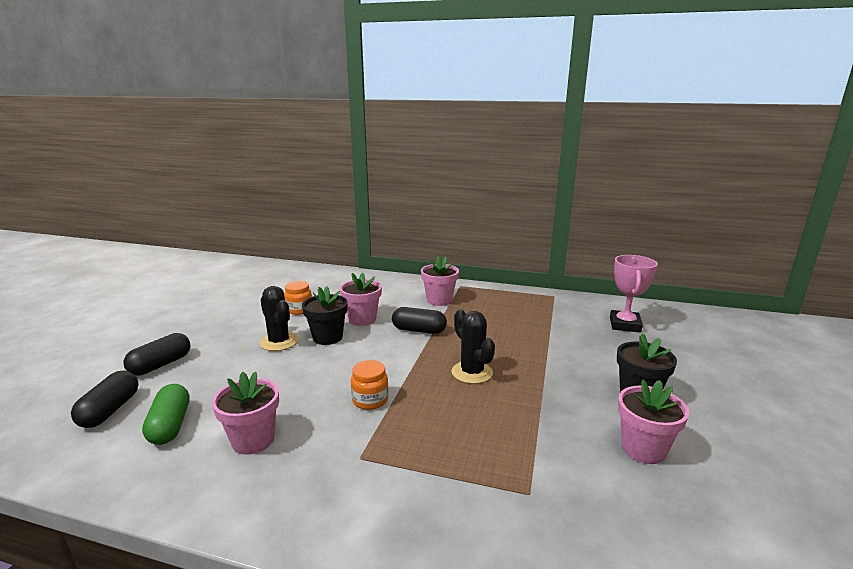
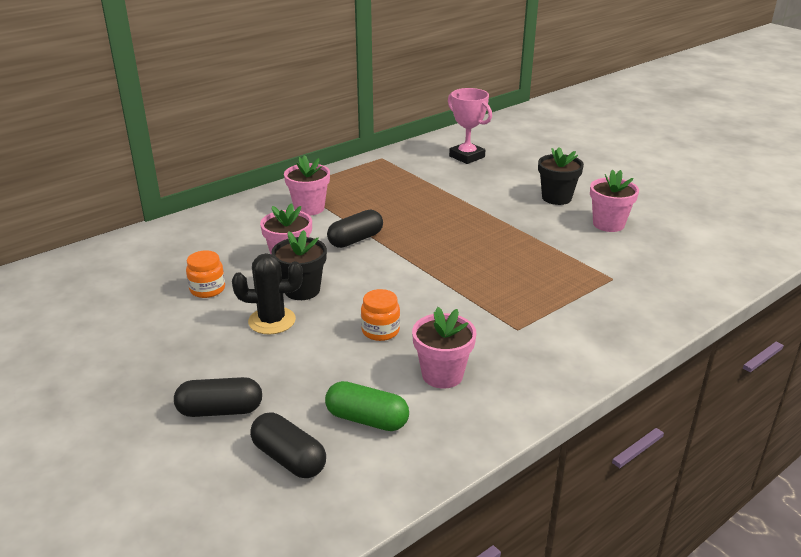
camera: 55 degrees left, 10 degrees up
(161, 365) = (220, 410): black capsule -> black capsule turned 75 degrees counterclockwise
(370, 400) = (445, 301): orange jar -> orange jar (380, 331)
(472, 372) = (457, 243): black cactus -> none

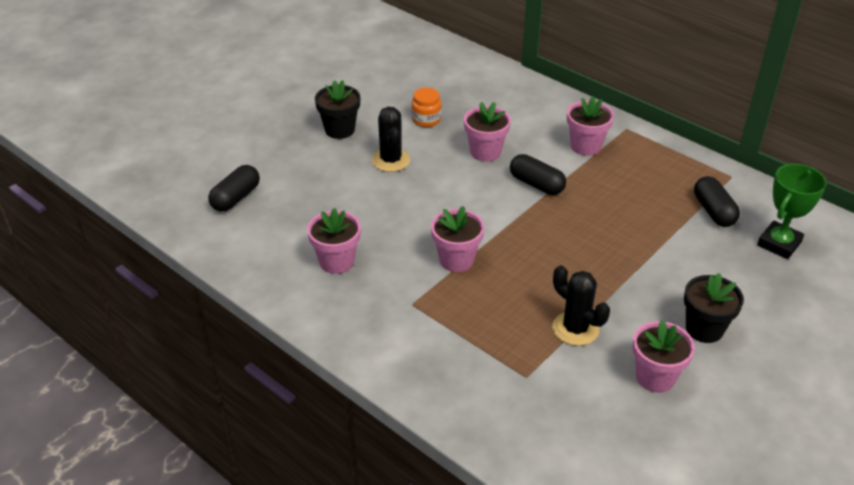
camera: 80 degrees right, 10 degrees up
(220, 410) = (281, 159): black capsule -> black capsule (713, 211)
(302, 290) = (439, 167): black flower pot -> black flower pot (339, 130)
(367, 419) = (278, 227): green capsule -> none
(380, 331) = (390, 220): orange jar -> none
(456, 296) = (456, 260): none -> pink flower pot
(467, 156) = (779, 244): pink trophy -> green trophy
(555, 248) = (575, 329): none -> black cactus

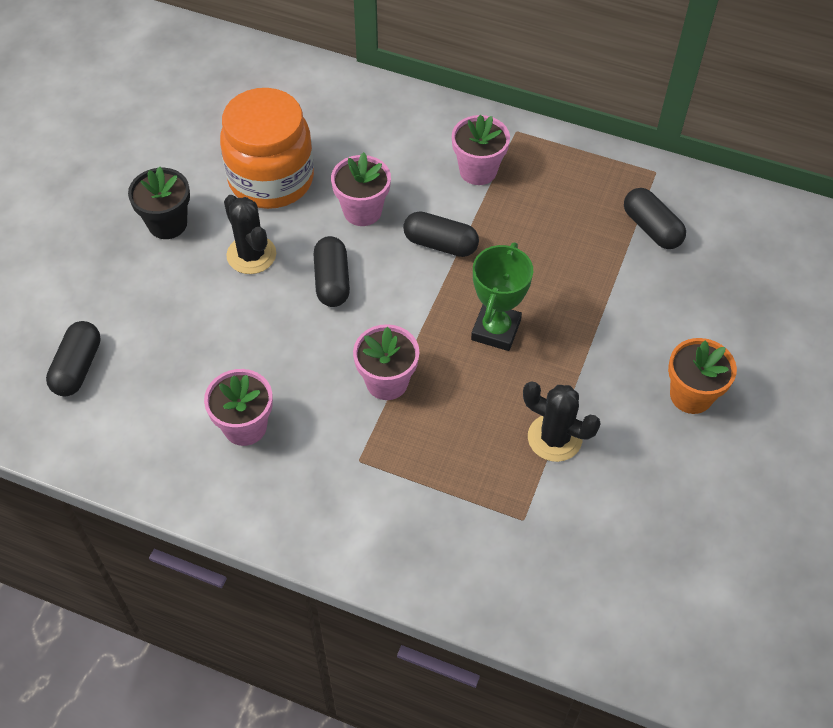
camera: 20 degrees left, 15 degrees up
(426, 120) = (271, 179): orange jar -> orange jar, size x2.28
(443, 189) = (332, 281): none -> black capsule
(655, 377) = (660, 476): pink flower pot -> none
(704, 329) = (691, 395): black flower pot -> orange flower pot
(779, 244) = (734, 254): green trophy -> green trophy (496, 330)

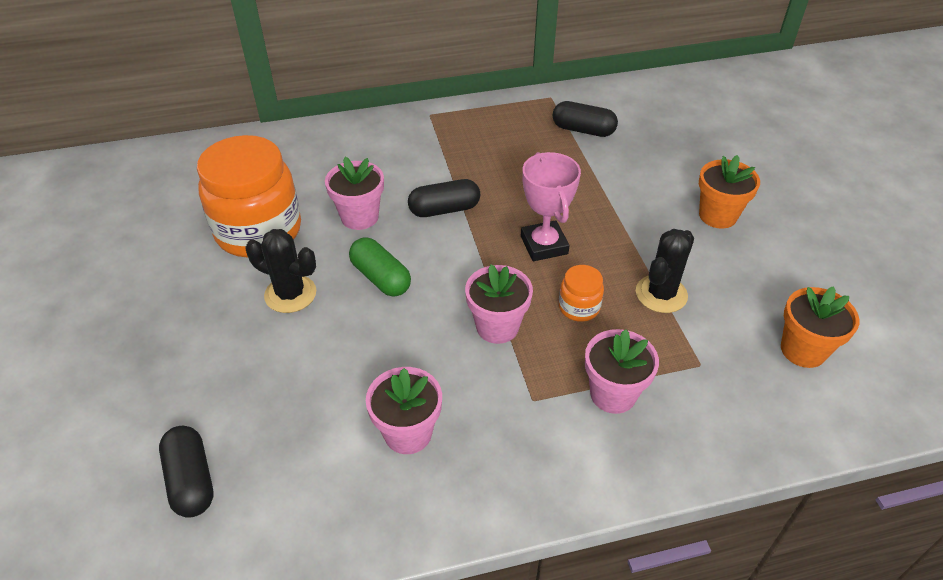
camera: 35 degrees left, 10 degrees down
(167, 224) = (187, 309): black flower pot -> none
(332, 281) = (381, 278): black capsule -> green capsule
(470, 406) = (579, 307): none -> orange jar
(478, 171) = (426, 150): pink flower pot -> pink flower pot (613, 394)
(496, 330) = (544, 245): green trophy -> pink trophy
(554, 438) = (661, 294): black cactus -> black cactus turned 45 degrees counterclockwise
(628, 565) = (803, 350): none -> orange flower pot

